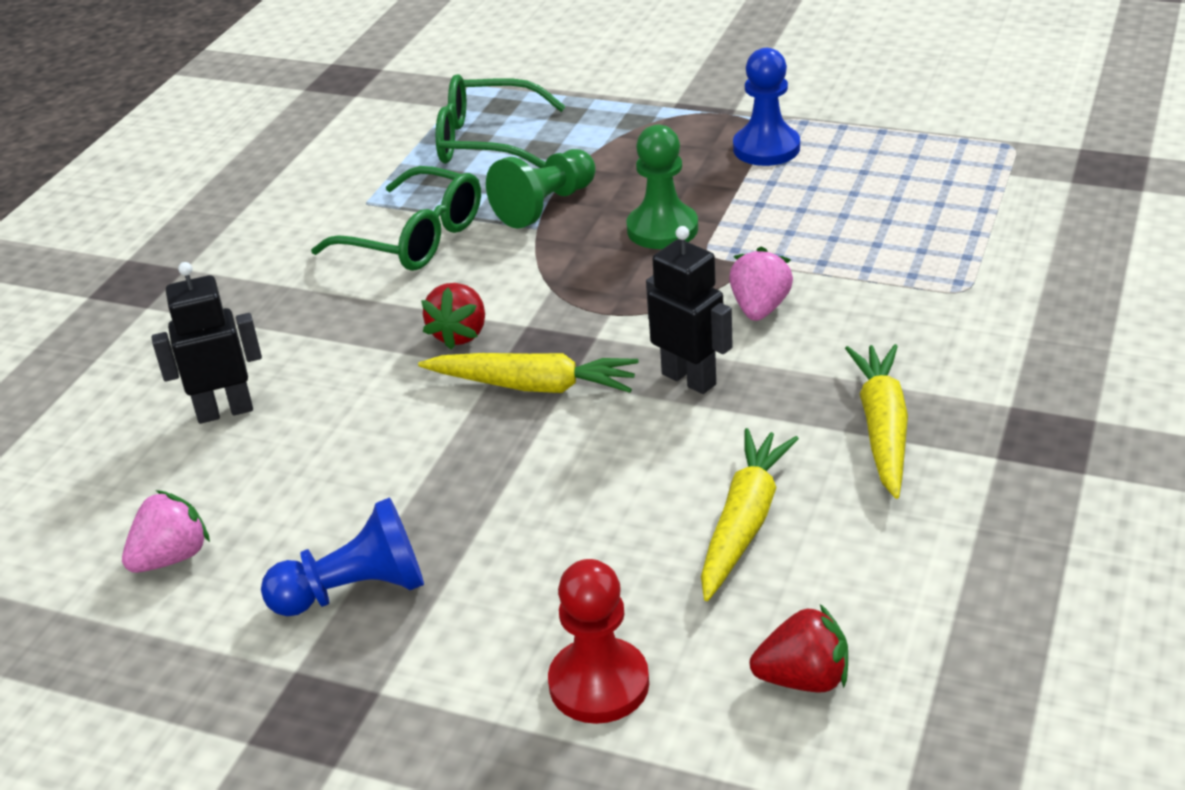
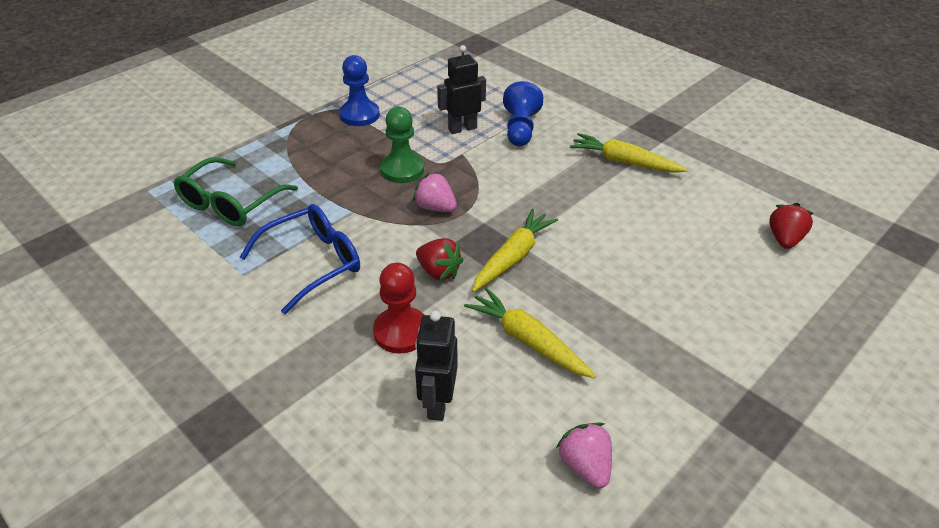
camera: 70 degrees left, 5 degrees up
(355, 591) = (659, 378): blue pawn -> blue pawn (520, 129)
(415, 238) = (313, 262): green glasses -> blue glasses
(545, 206) = (333, 202): green pawn -> none
(599, 684) = (768, 303): red pawn -> red pawn (401, 332)
(689, 379) = (546, 203): black robot -> black robot (462, 128)
(744, 523) = (670, 222): yellow carrot -> yellow carrot (527, 340)
(760, 308) = (503, 163): pink strawberry -> pink strawberry (435, 207)

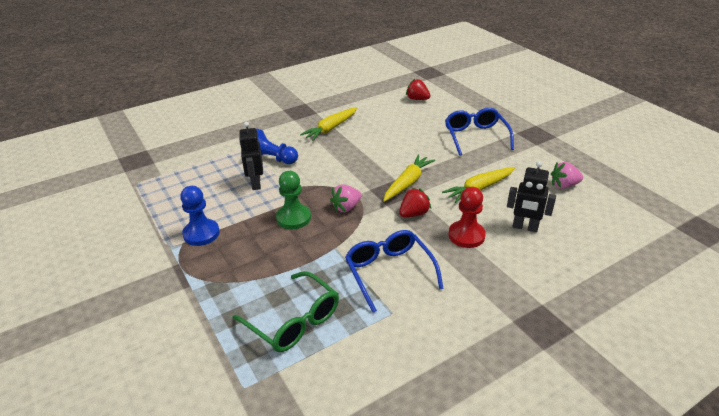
camera: 75 degrees left, 5 degrees down
(513, 257) = (407, 183): yellow carrot -> yellow carrot turned 75 degrees clockwise
(696, 327) = (475, 136): none -> blue glasses

